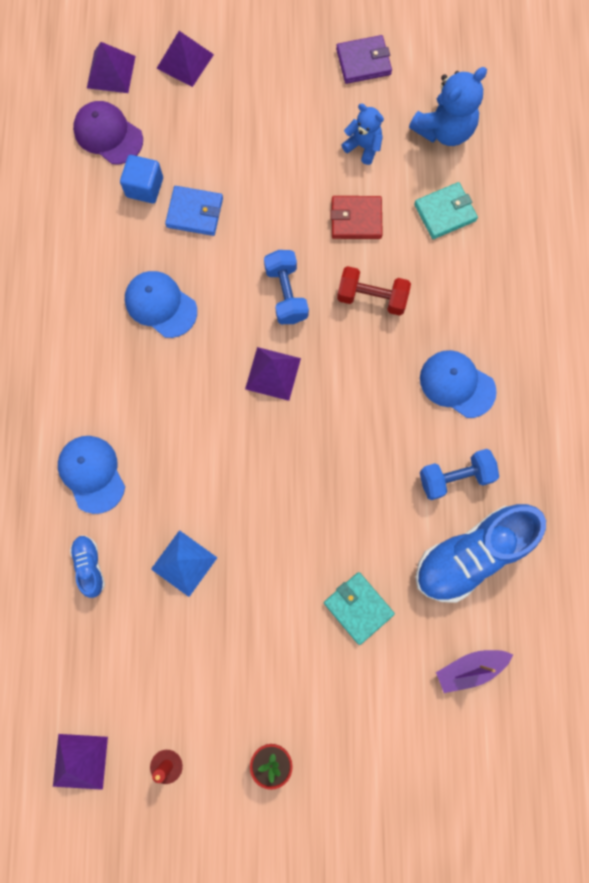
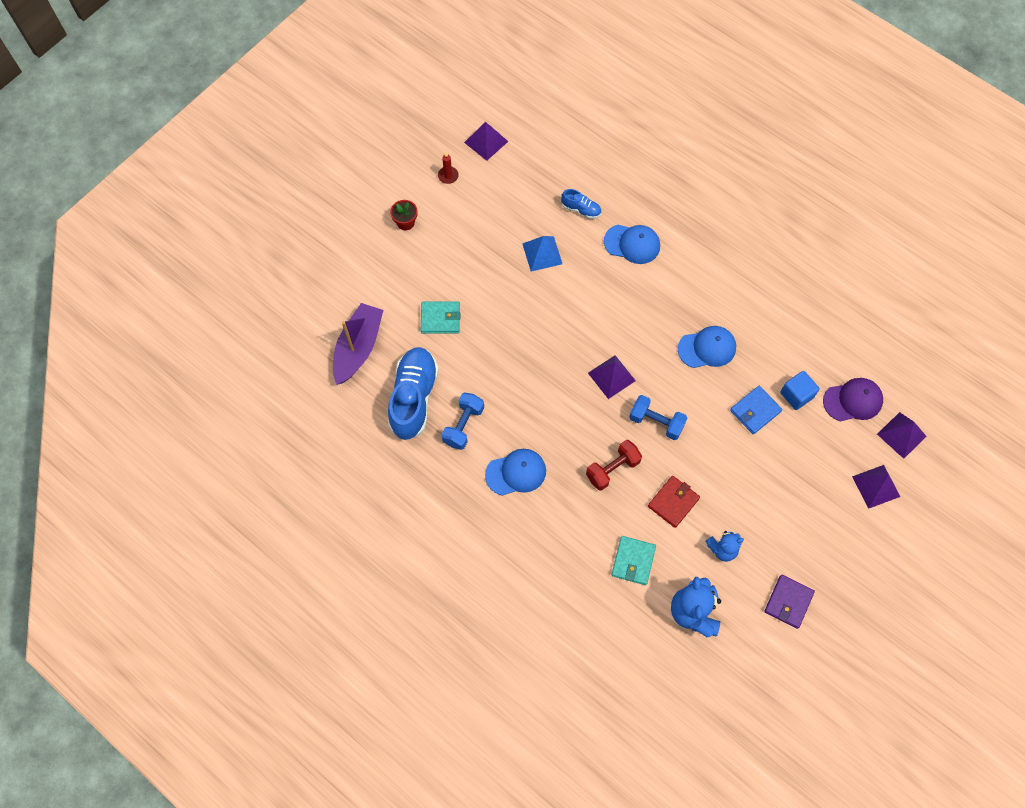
camera: 130 degrees right, 10 degrees down
(470, 668) = (358, 348): purple boat -> purple boat, size x1.66

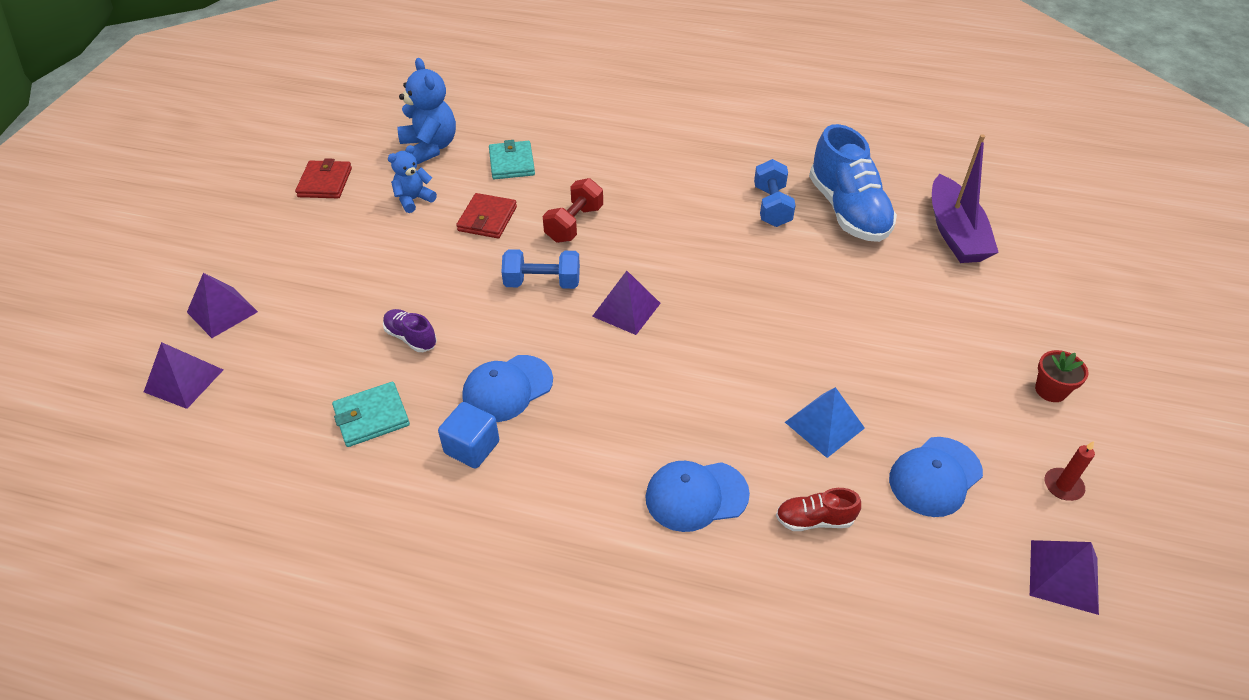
camera: 155 degrees right, 20 degrees down
(440, 318) = (891, 294): turquoise wallet -> turquoise wallet (371, 417)
(516, 473) = (682, 188): blue cap -> blue cap (935, 476)
(581, 209) = (814, 519): blue shoe -> red shoe
(755, 411) = (411, 337): blue wallet -> purple shoe
(788, 602) = (325, 182): purple wallet -> red wallet
(796, 395) = (354, 376): blue cube -> blue cube (472, 447)
(853, 401) = (263, 398): purple cap -> none

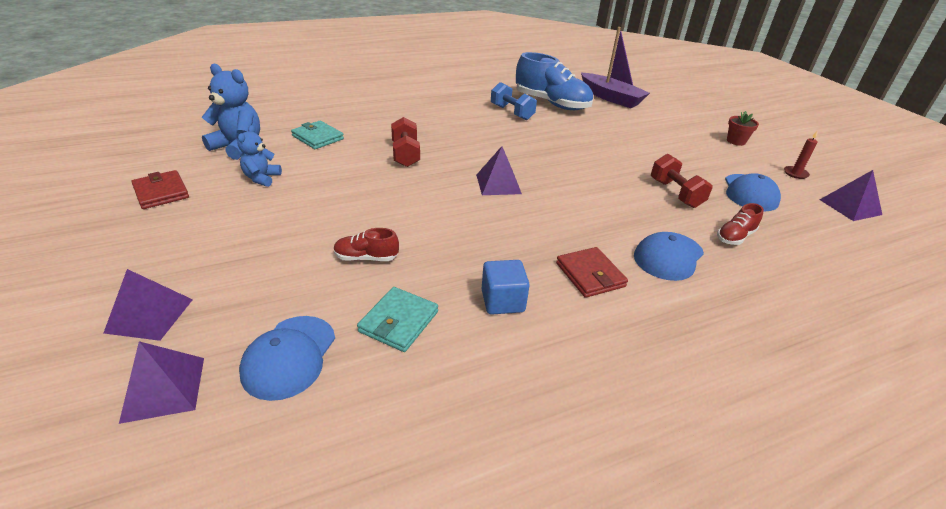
camera: 40 degrees left, 10 degrees down
(411, 337) = (366, 258): purple shoe -> red shoe
(487, 219) = (338, 171): red wallet -> red wallet (590, 275)
(507, 388) = (480, 255): blue cap -> blue cap (289, 357)
(542, 283) = (425, 190): blue dumbbell -> none
(824, 425) = (675, 193): blue pyramid -> red dumbbell

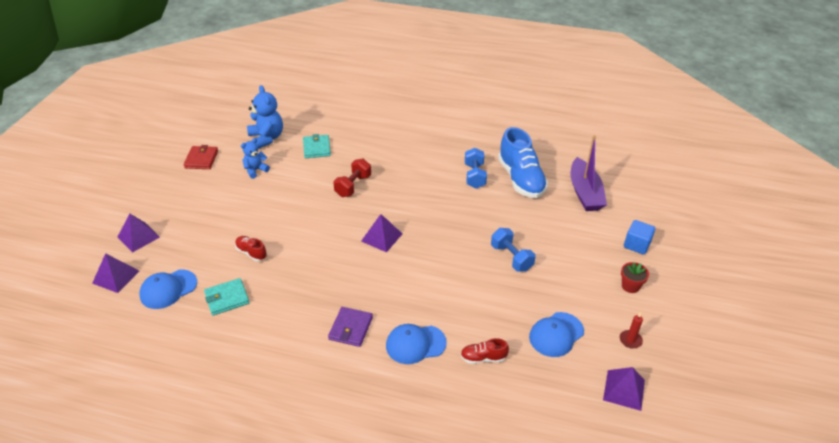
camera: 40 degrees right, 5 degrees up
(502, 301) = (285, 316): blue cube -> blue cube (636, 245)
(590, 275) = (351, 328): red wallet -> purple wallet
(631, 155) = (511, 258): none -> blue dumbbell
(675, 193) = (494, 305): red dumbbell -> none

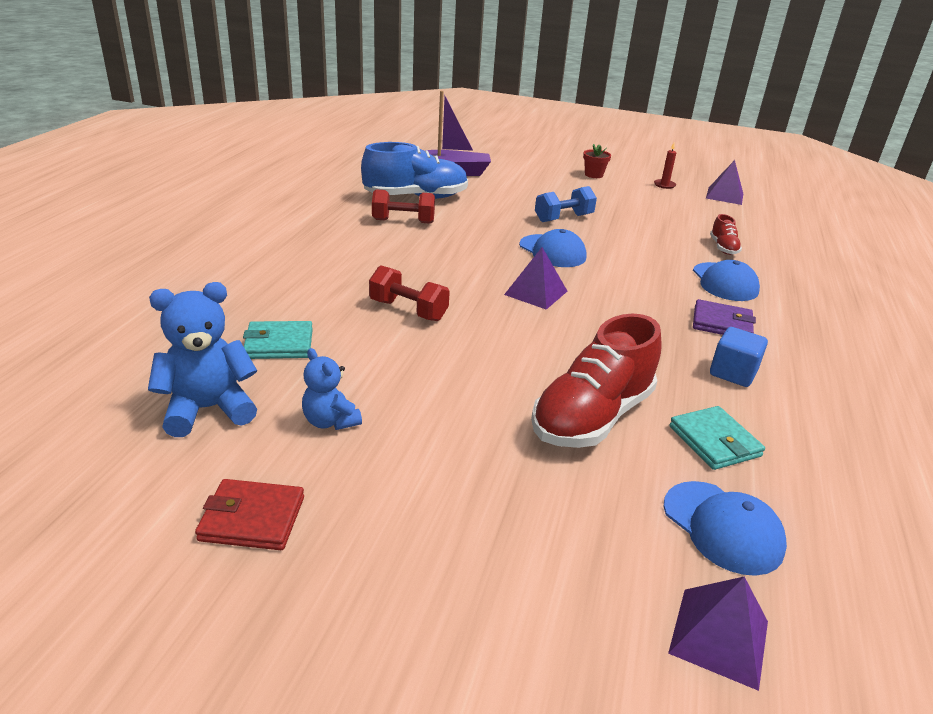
camera: 90 degrees left, 10 degrees down
(138, 237) = (568, 613): purple pyramid -> none
(251, 253) = (592, 417): red shoe -> red shoe, size x2.16
(474, 176) = (403, 221): blue dumbbell -> red dumbbell
(556, 334) = (672, 212): blue cap -> blue cap (552, 251)
(636, 245) = (534, 164): blue cube -> blue cube (733, 373)

